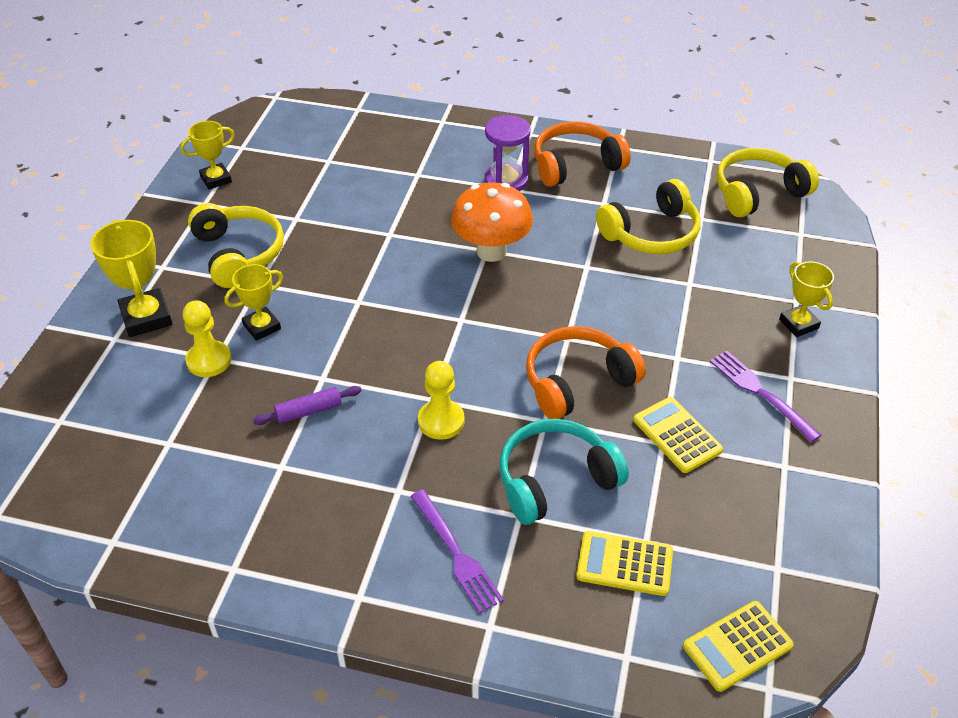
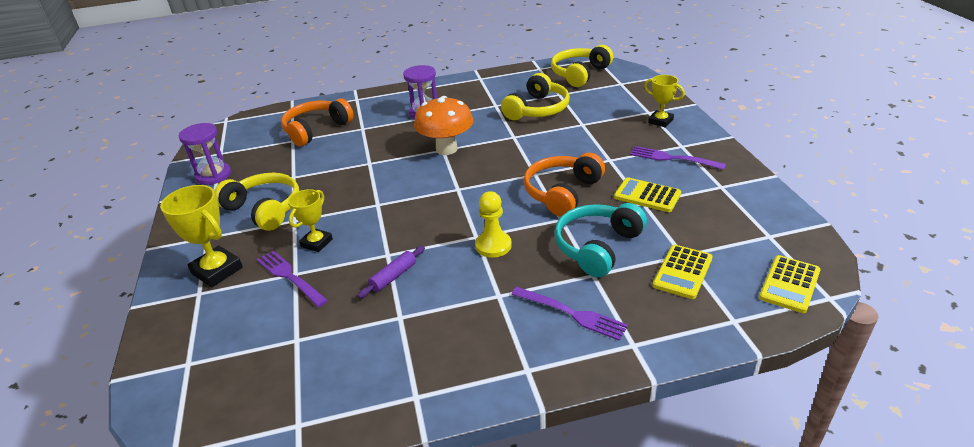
camera: 25 degrees left, 10 degrees down
(209, 360) = (290, 277): yellow pawn -> purple fork
(216, 179) = (213, 175): yellow trophy -> purple hourglass
(575, 165) = (461, 93): orange headphones -> orange headphones (316, 129)
(624, 564) = (682, 272): yellow calculator -> yellow calculator turned 45 degrees counterclockwise

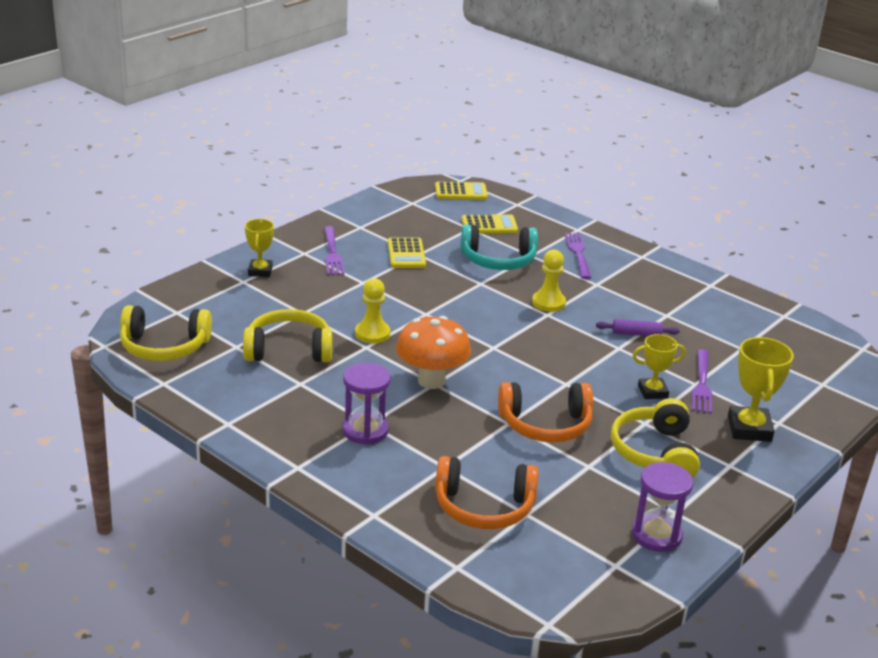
camera: 130 degrees left, 5 degrees down
(528, 143) = (372, 334): none -> yellow pawn
(562, 192) = (442, 292): orange headphones -> orange headphones (545, 425)

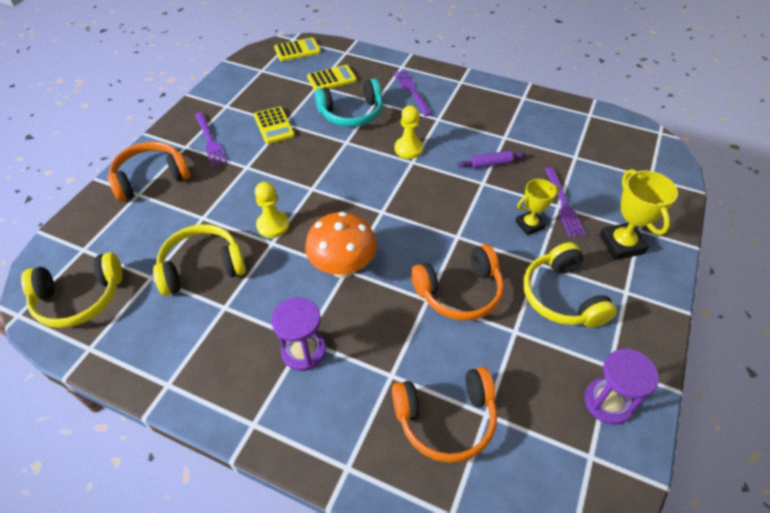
camera: 15 degrees left, 20 degrees up
(260, 271) = (151, 178): yellow trophy -> orange headphones

